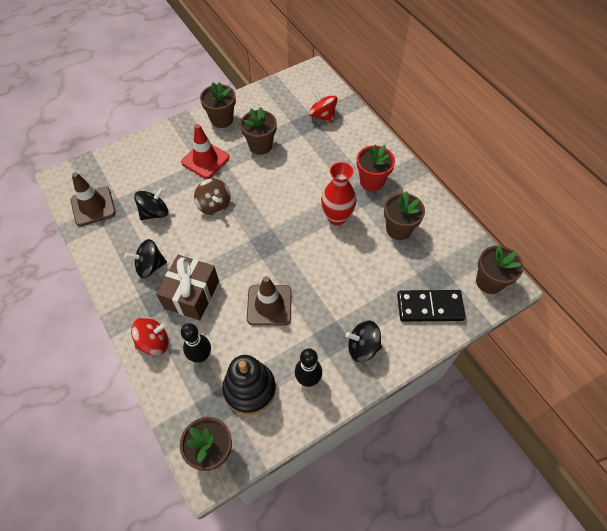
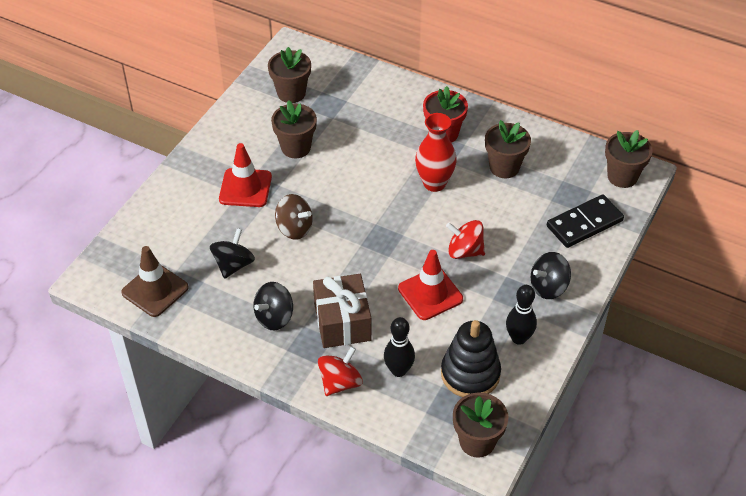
camera: 30 degrees left, 10 degrees down
(222, 119) = (228, 139): brown flower pot -> brown flower pot (291, 93)
(269, 305) = (430, 294): brown traffic cone -> red traffic cone
(322, 116) = (340, 89): red spinning top -> red spinning top (465, 251)

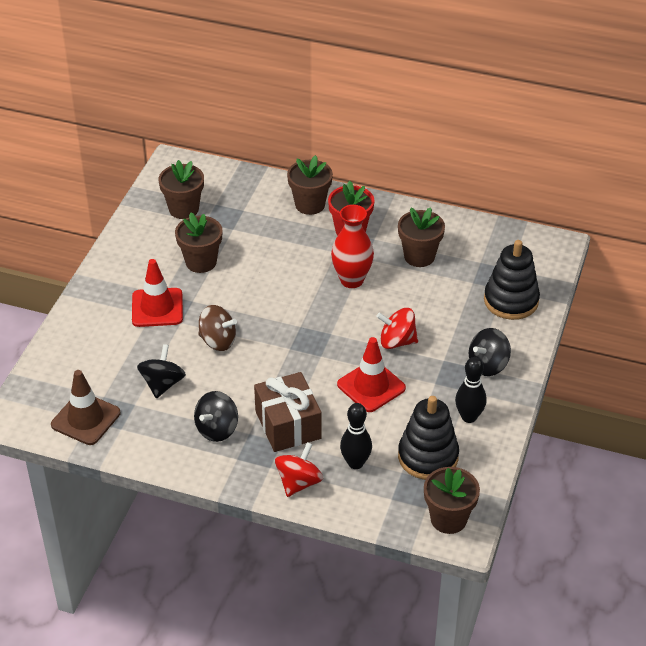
camera: 10 degrees left, 5 degrees down
(584, 224) = (511, 301): black domino -> black stacking toy
(622, 176) = (539, 251): brown flower pot -> brown flower pot (310, 205)

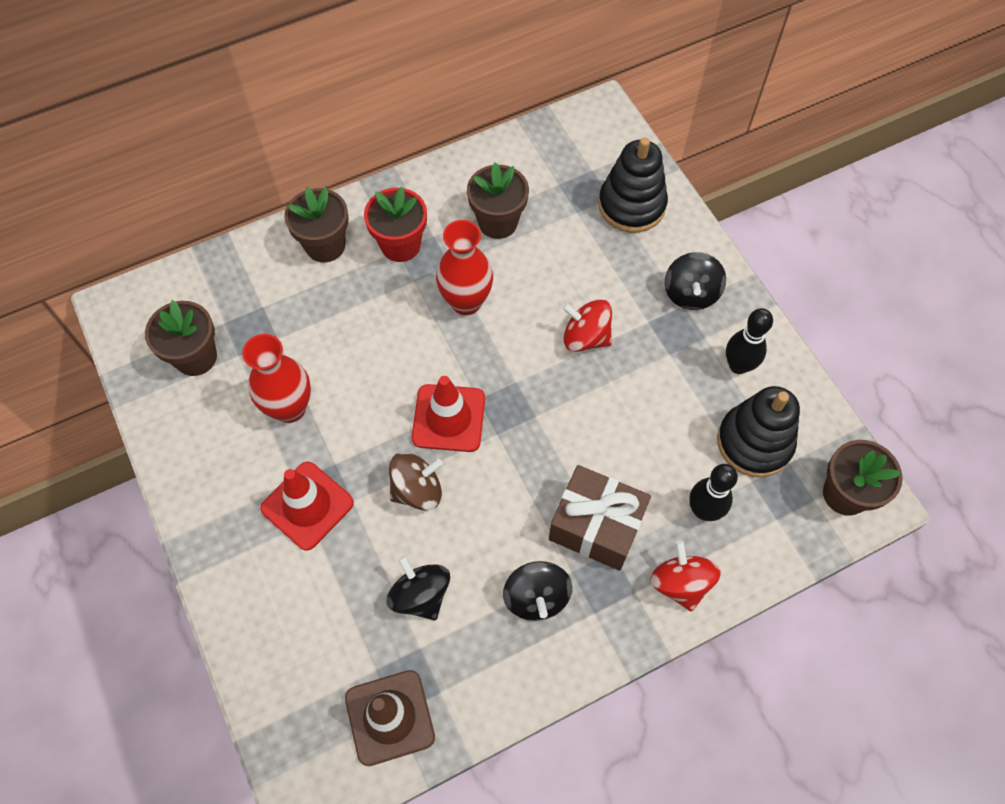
camera: 45 degrees left, 20 degrees up
(201, 262) = (290, 408): brown flower pot -> red vase
(371, 386) = (620, 410): red traffic cone -> red traffic cone (448, 418)
(397, 341) = (585, 337): red spinning top -> red spinning top turned 60 degrees clockwise

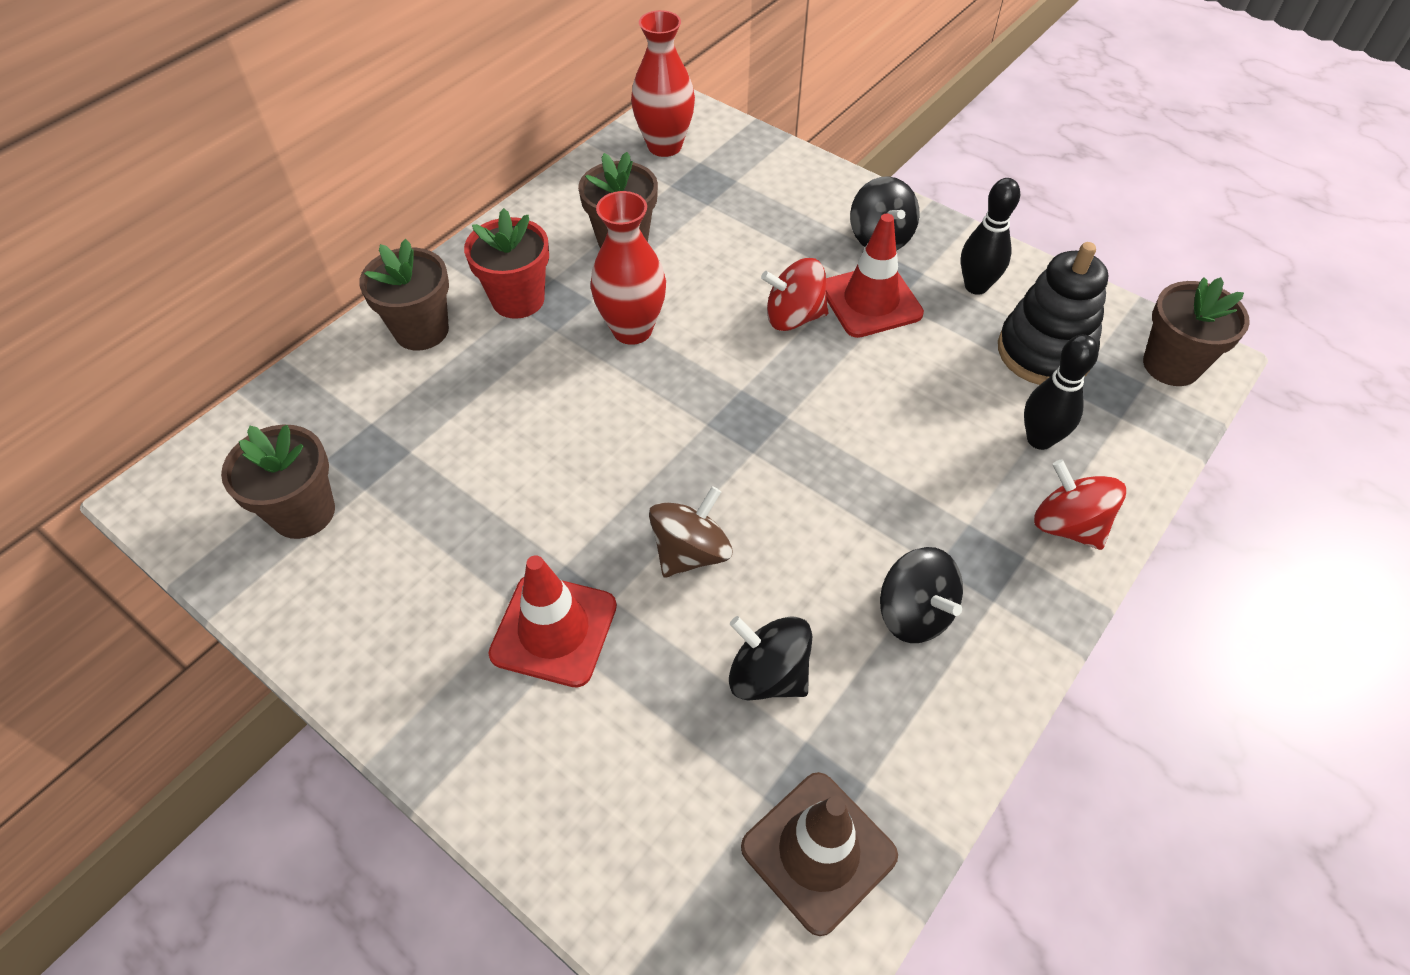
camera: 25 degrees left, 10 degrees down
(290, 408) = (468, 523): red vase -> red vase (664, 146)
(448, 418) = (683, 457): red traffic cone -> red traffic cone (871, 301)
(596, 526) = (932, 504): brown gift -> none
(631, 205) = (763, 180): black stacking toy -> none

